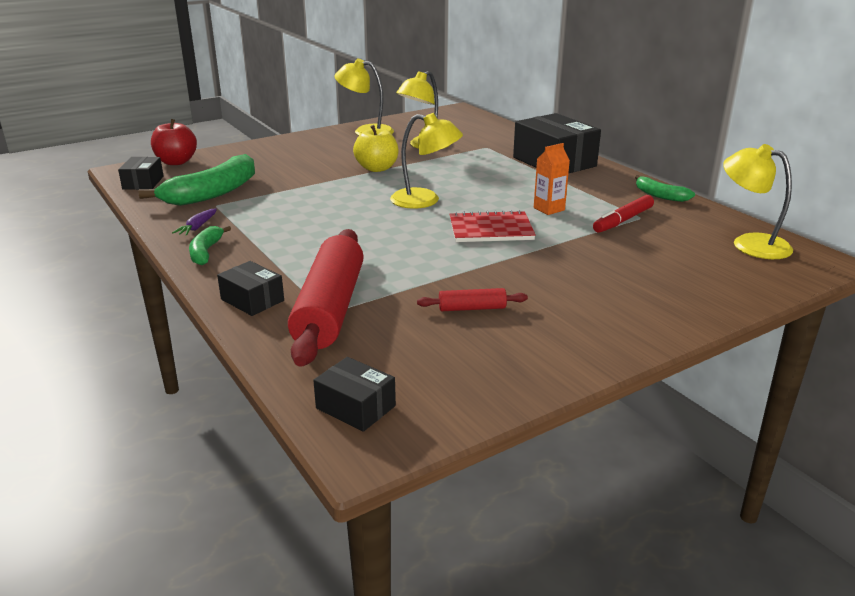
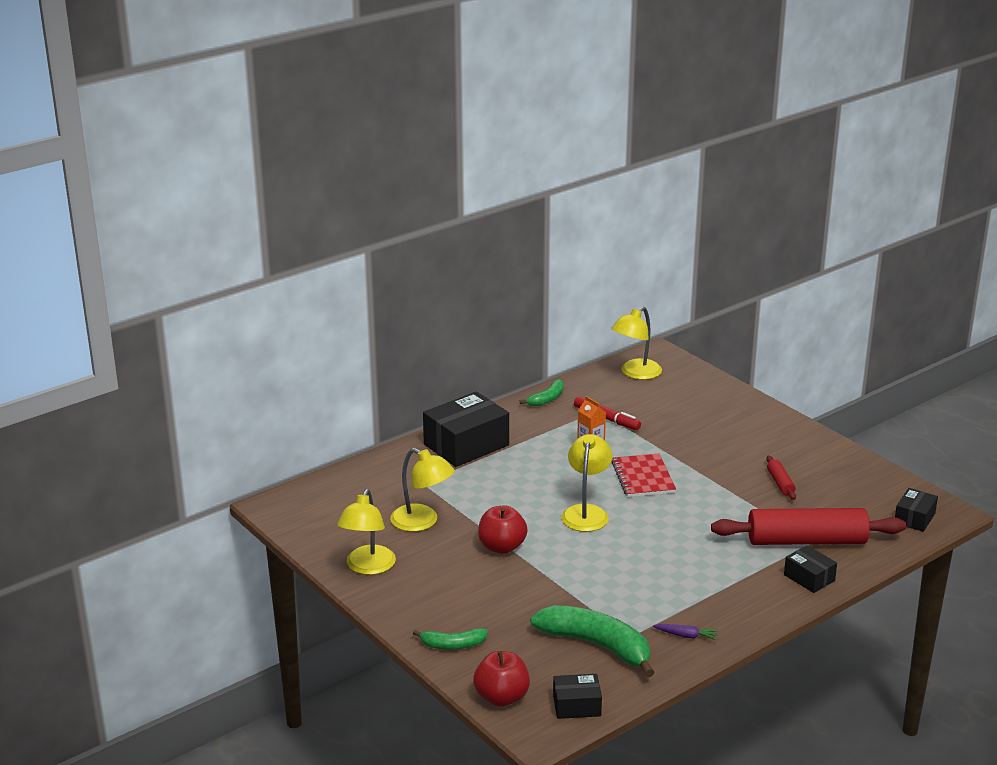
camera: 95 degrees left, 0 degrees up
(206, 252) = (737, 619): green banana -> green banana (452, 645)
(252, 300) = (809, 578): black box -> black box turned 75 degrees counterclockwise
(377, 168) = (502, 547): yellow apple -> red apple

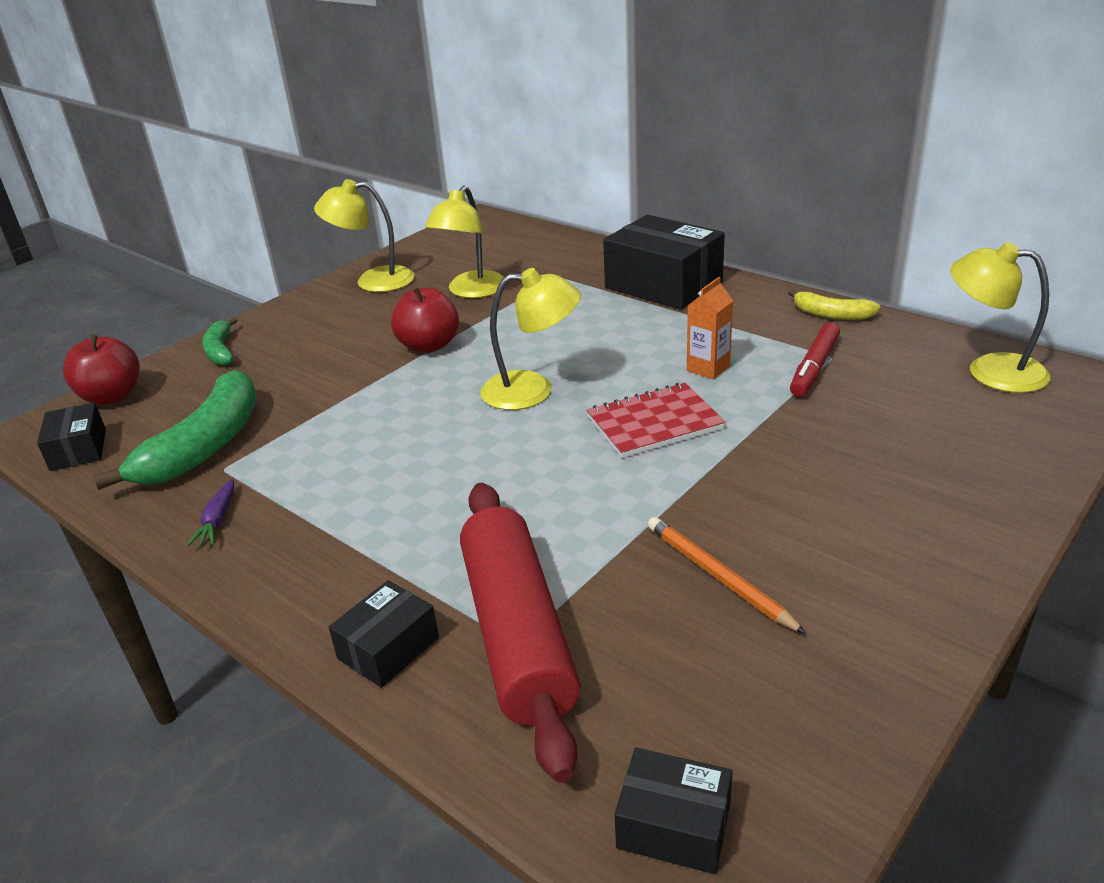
camera: 80 degrees right, 5 degrees up
(547, 399) = (831, 314): green banana -> yellow banana
(780, 483) = (719, 576): red rolling pin -> orange pencil

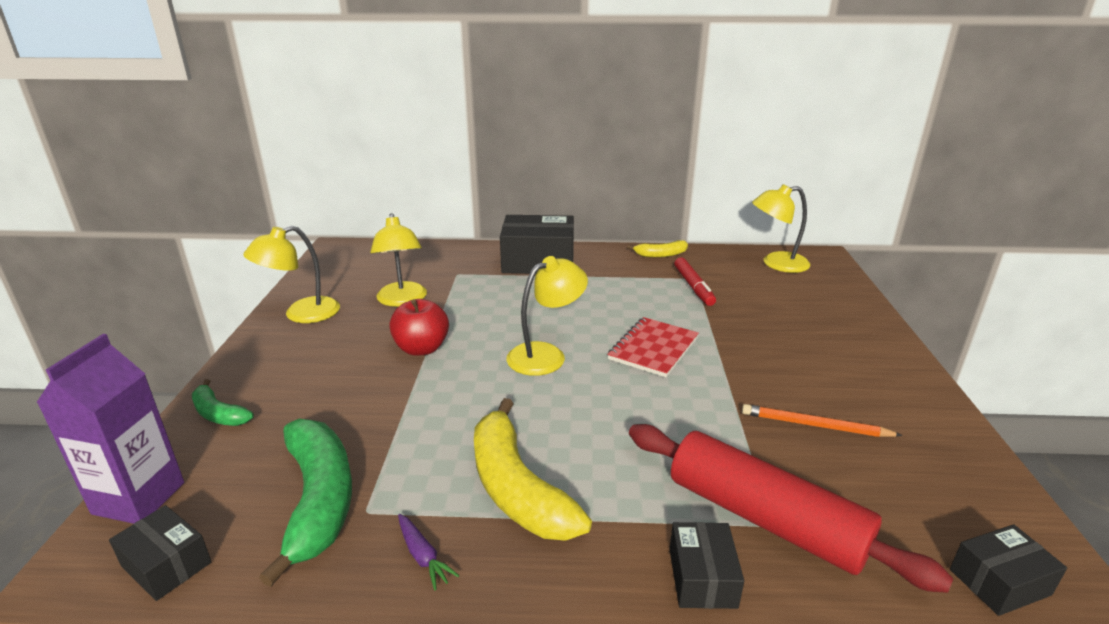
camera: 40 degrees left, 5 degrees down
(112, 396) = (139, 498): red apple -> purple carton
(346, 501) = (517, 488): none -> yellow banana
(708, 368) = (637, 305): orange carton -> none

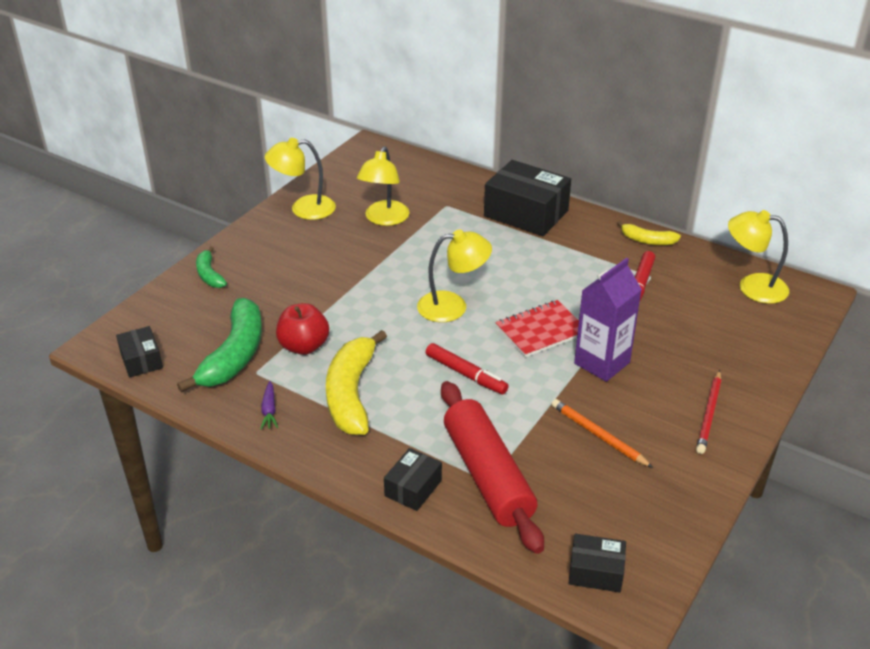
camera: 30 degrees right, 10 degrees up
(139, 498) = (143, 316): purple carton -> purple carton (602, 363)
(422, 348) = (367, 269): red apple -> red apple (304, 346)
(625, 415) = (466, 374): none -> red marker
(874, 368) = (709, 414): none -> red pencil

